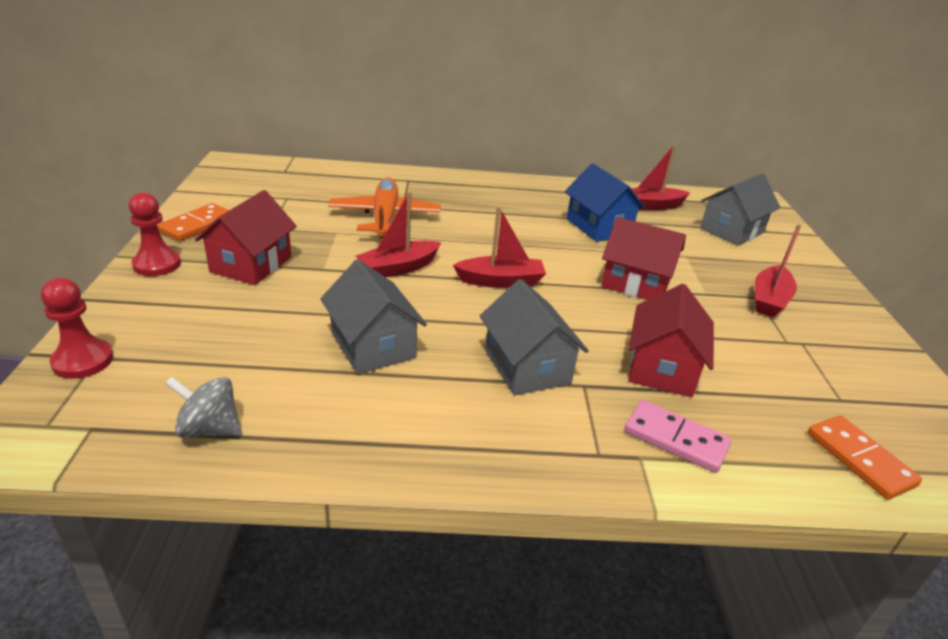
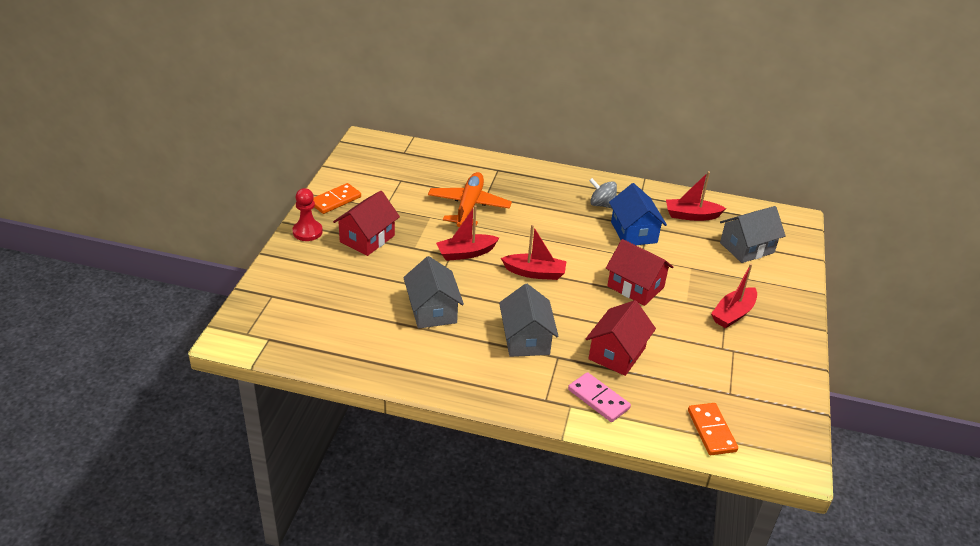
camera: 15 degrees right, 5 degrees up
(83, 361) = (264, 297): red pawn -> none
(209, 429) = (329, 349): grey spinning top -> grey spinning top (602, 204)

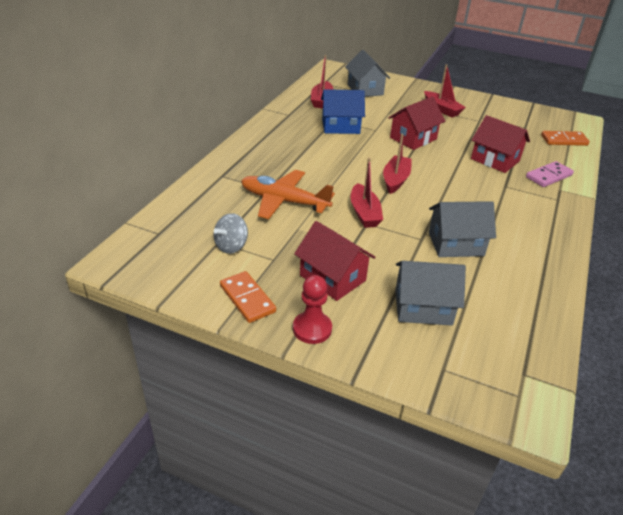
camera: 80 degrees left, 0 degrees up
(526, 339) = (487, 197): grey house -> grey house (423, 307)
(602, 204) = (298, 133): grey spinning top -> grey spinning top (231, 246)

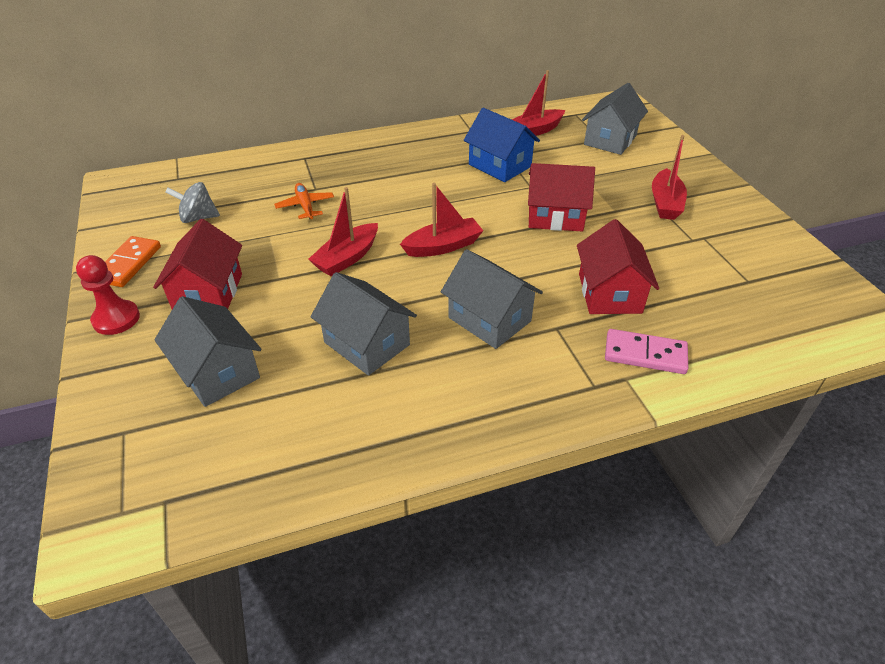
camera: 50 degrees right, 5 degrees up
(284, 201) = (305, 206): orange plane -> orange plane, size x0.54
(478, 199) = (489, 319): none -> grey house
(564, 140) = (778, 329): orange domino -> none

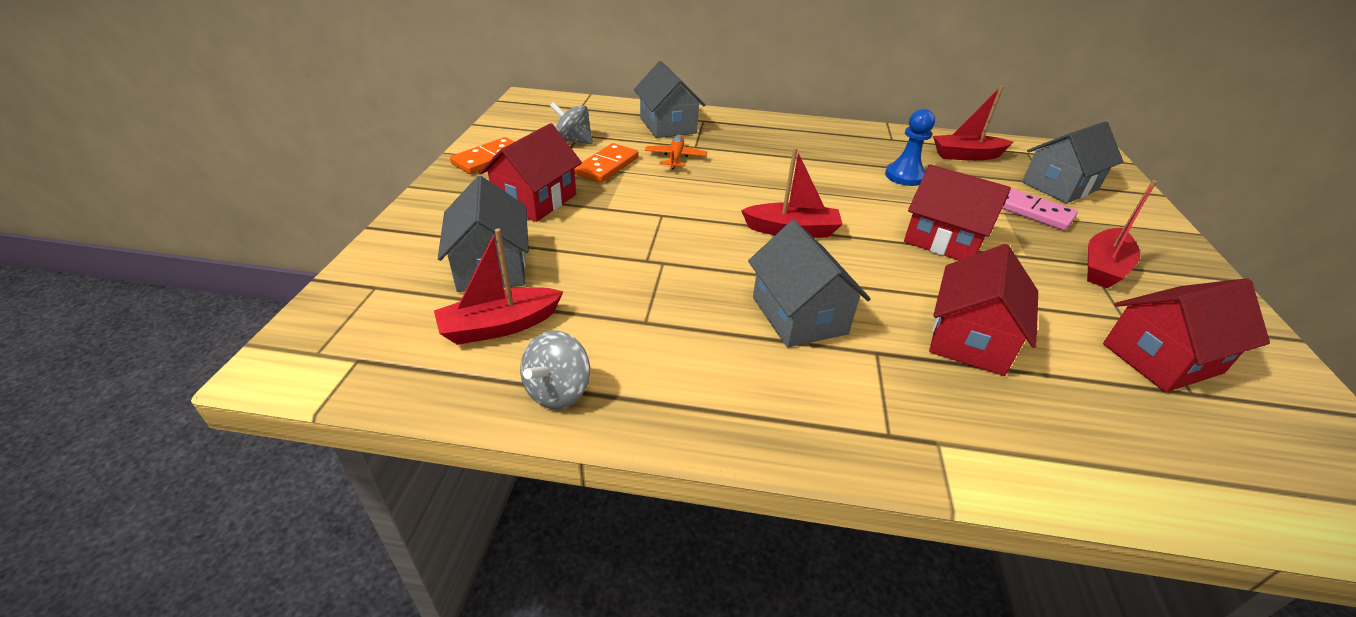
camera: 25 degrees right, 5 degrees down
(116, 319) = (445, 196): red pawn -> none
(249, 235) = (607, 166): none -> orange domino
(347, 258) = (684, 211): red boat -> red boat (500, 326)
(353, 454) = (558, 391): none -> grey spinning top
(367, 343) = (648, 292): grey house -> grey house (668, 125)
(499, 165) = (905, 176): blue house -> blue pawn
(645, 354) = (982, 424): pink domino -> pink domino (1032, 211)
(724, 262) = (1162, 358): none -> red house

